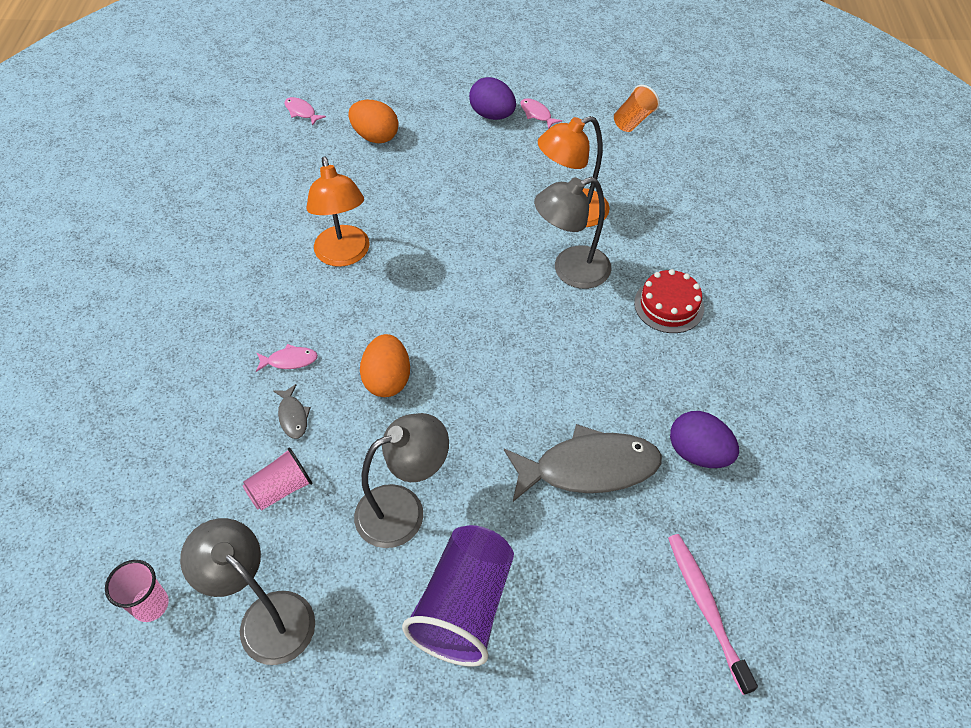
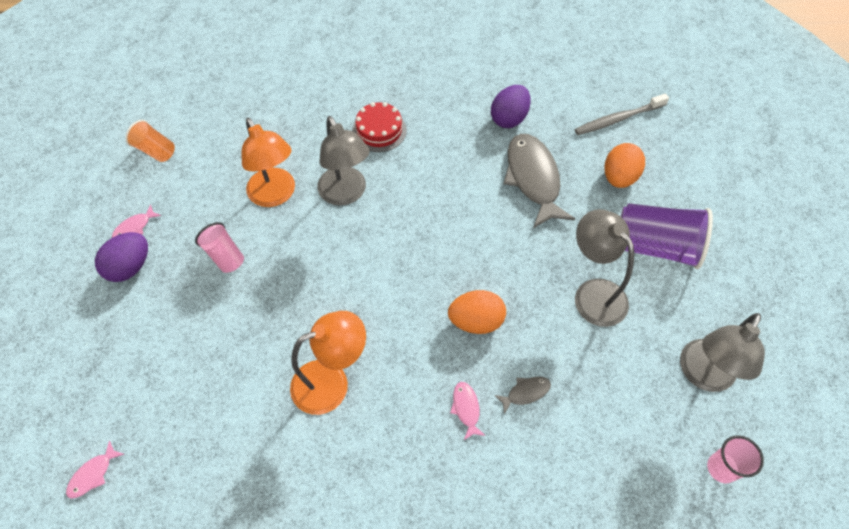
camera: 95 degrees left, 5 degrees up
(281, 489) = (597, 387): pink cup -> pink cup (224, 255)
(375, 136) = (151, 379): orange egg -> orange egg (619, 177)
(706, 607) = (617, 119): pink toothbrush -> grey toothbrush

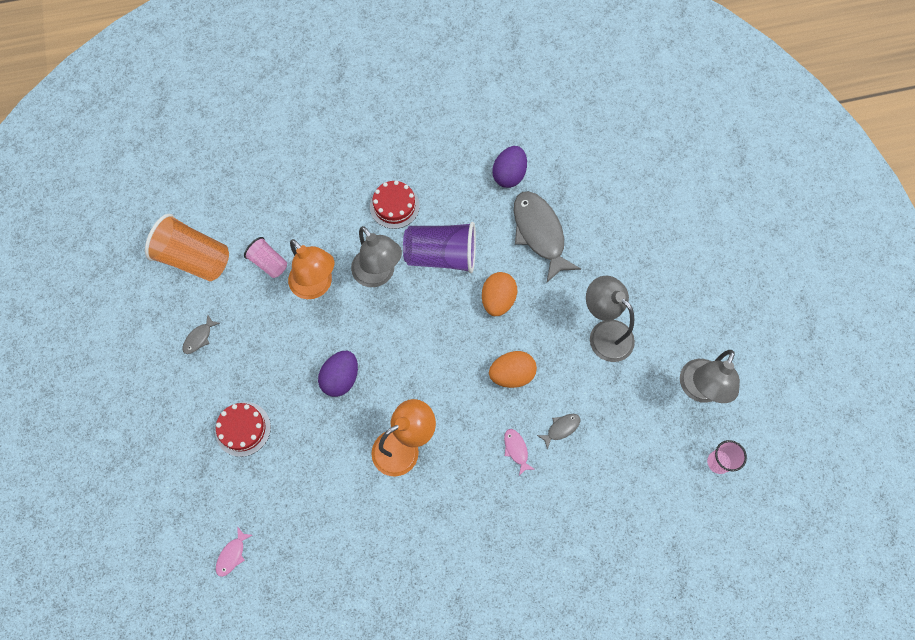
camera: 10 degrees left, 10 degrees up
(130, 267) = (207, 375): purple egg -> purple egg (341, 378)
(134, 227) = (199, 338): pink fish -> grey fish
(151, 330) = (243, 429): none -> red cake
(155, 150) = (195, 259): orange cup -> orange cup, size x1.82
(224, 255) = (286, 351): pink cup -> pink cup (269, 263)
(617, 119) = (606, 161): grey toothbrush -> none
(619, 177) = (613, 220): orange egg -> orange egg (498, 300)
(655, 246) = (651, 282): purple cup -> purple cup (441, 256)

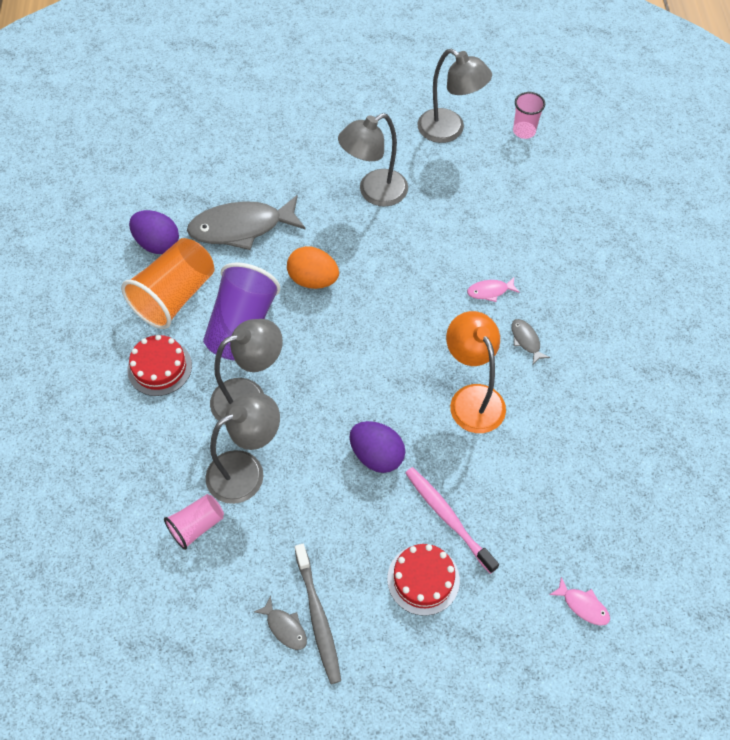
camera: 80 degrees left, 10 degrees down
(195, 259) = (162, 625): orange cup -> orange cup (175, 296)
(208, 359) = (318, 618): none -> grey toothbrush
(295, 440) = (447, 517): none -> pink toothbrush
(316, 286) = (246, 470): orange lamp -> grey lamp
(512, 374) = (404, 281): orange egg -> none
(561, 428) = (472, 248): grey fish -> grey fish (526, 340)

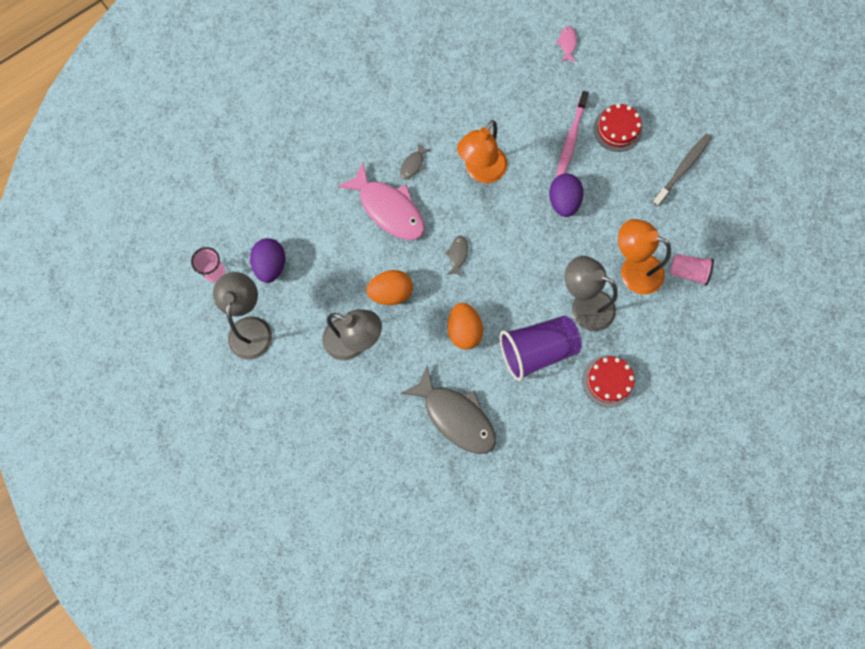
camera: 125 degrees left, 15 degrees up
(157, 244) = (515, 468): purple egg -> purple egg (271, 265)
(175, 296) = (548, 417): orange cup -> none
(246, 470) = (633, 270): grey lamp -> orange lamp
(285, 627) = (702, 182): grey fish -> grey fish (457, 255)
(399, 245) = (391, 293): none -> orange egg
(490, 291) = (388, 209): pink fish -> pink fish, size x2.32

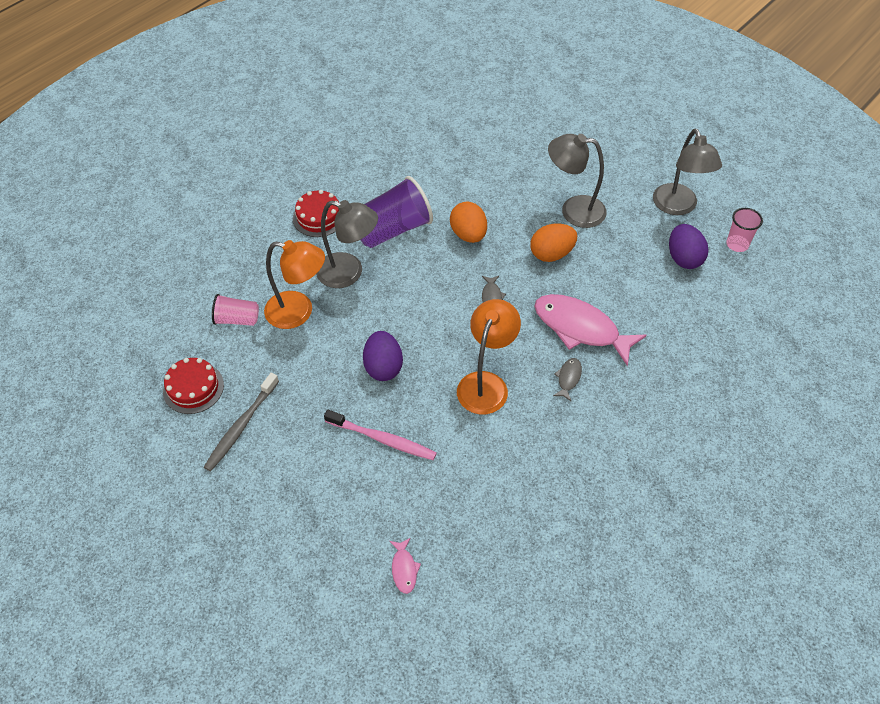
camera: 170 degrees right, 20 degrees down
(455, 416) = (460, 172): grey fish -> none
(571, 139) = (383, 439): pink toothbrush -> pink toothbrush turned 105 degrees clockwise
(617, 129) = (325, 461): red cake -> red cake (193, 388)

